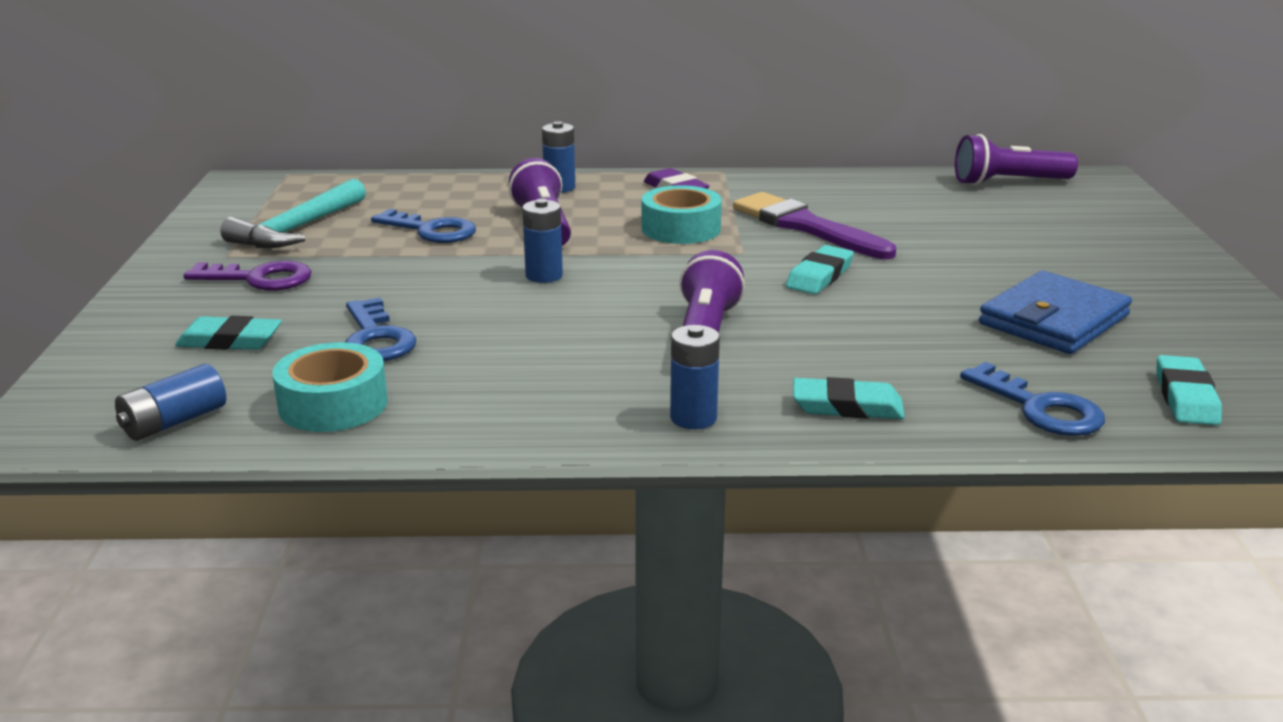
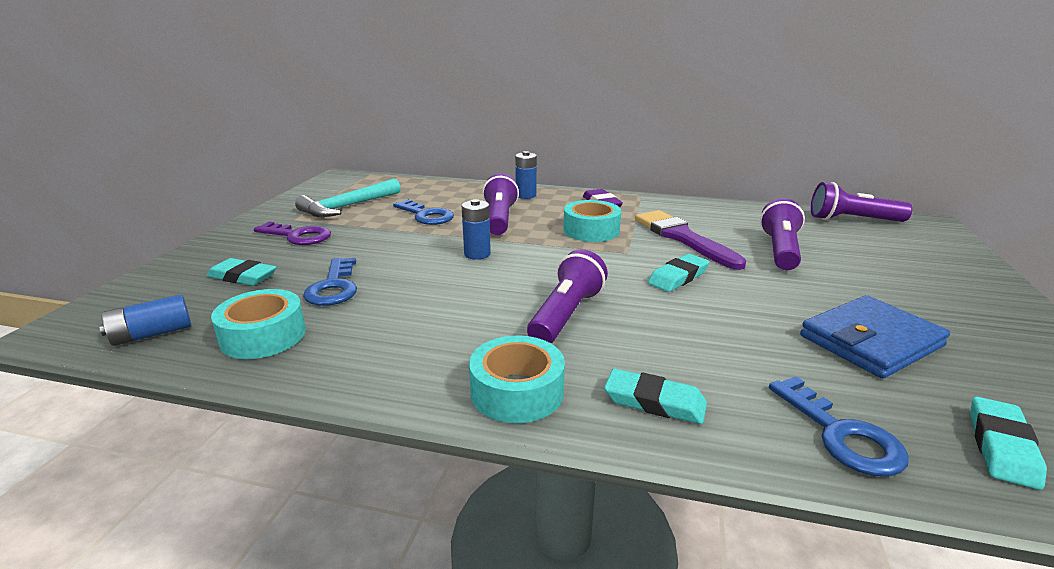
camera: 15 degrees right, 0 degrees up
(693, 418) = (517, 392): blue battery -> turquoise tape
(931, 230) = (780, 250): none -> purple flashlight

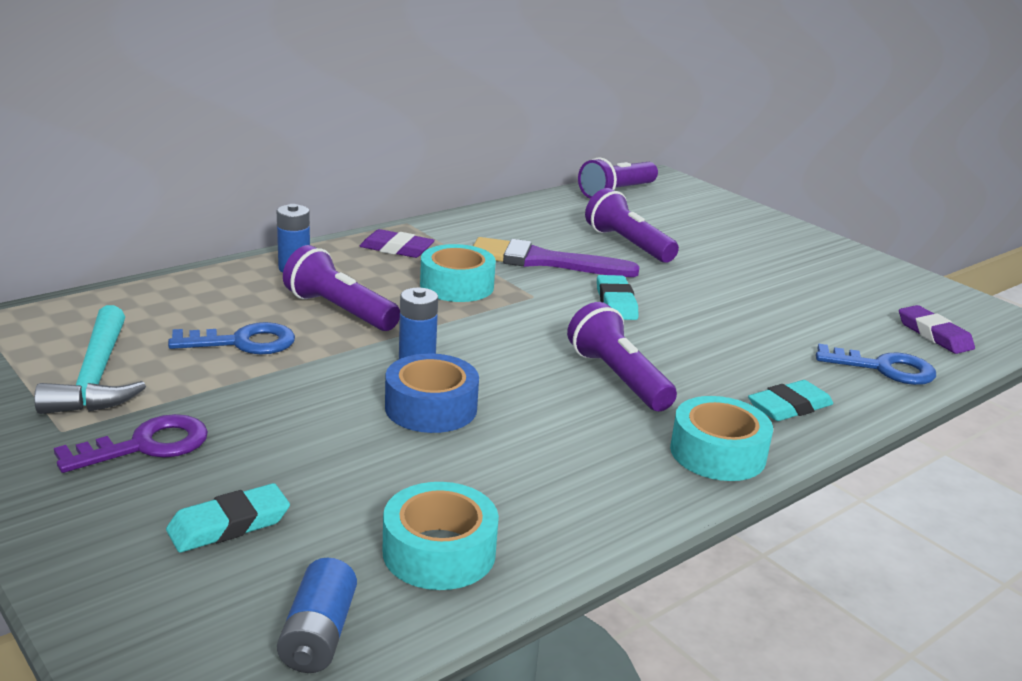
camera: 55 degrees left, 0 degrees up
(334, 287) = (370, 470): blue key -> none
(427, 276) = (431, 407): none -> blue tape
(870, 341) = (796, 298): blue wallet -> none
(1001, 446) = (934, 335): turquoise eraser -> purple eraser

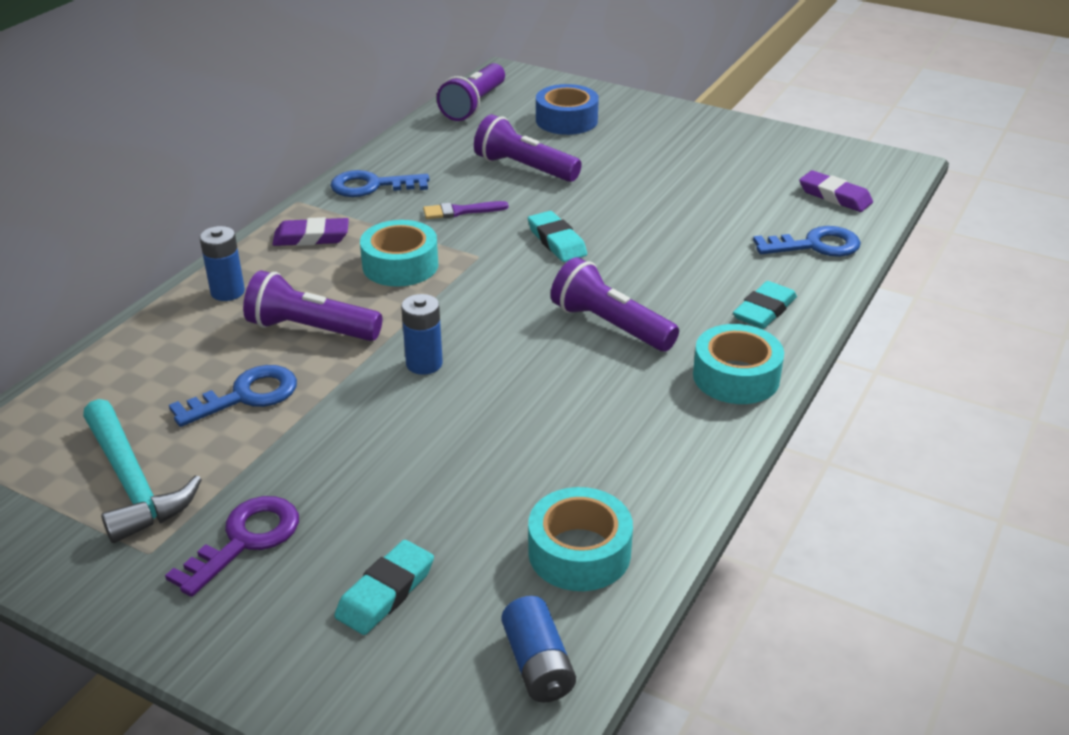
camera: 20 degrees left, 10 degrees up
(431, 407) = (472, 411): blue tape -> blue tape (566, 120)
(479, 227) = (372, 186): none -> blue key
(543, 261) = (460, 211): purple brush -> purple brush, size x0.50

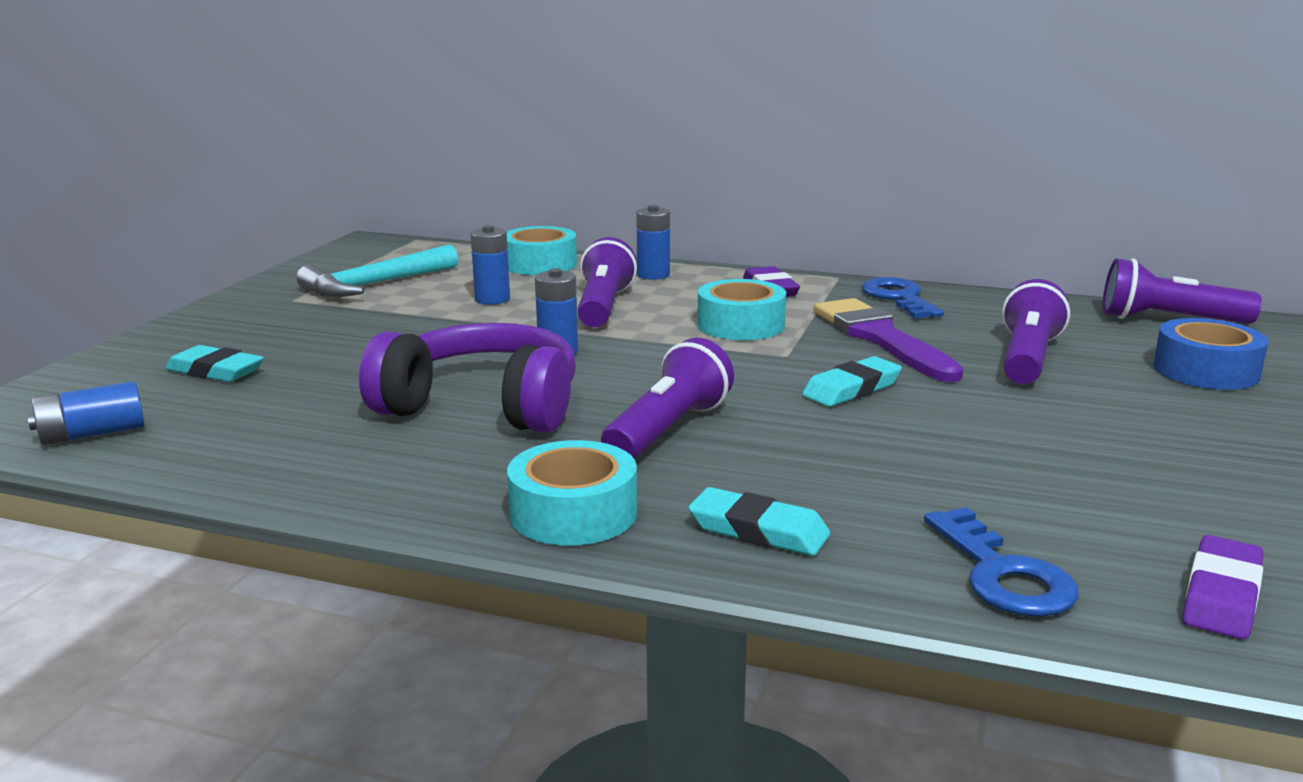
camera: 80 degrees right, 15 degrees down
(245, 396) = (492, 299): blue key -> blue battery
(245, 540) = (297, 322): purple key -> none
(460, 211) = (881, 338): purple brush -> purple brush, size x2.02
(540, 410) = (482, 406): none -> purple headphones
(579, 552) = (240, 441): turquoise tape -> turquoise tape (540, 264)

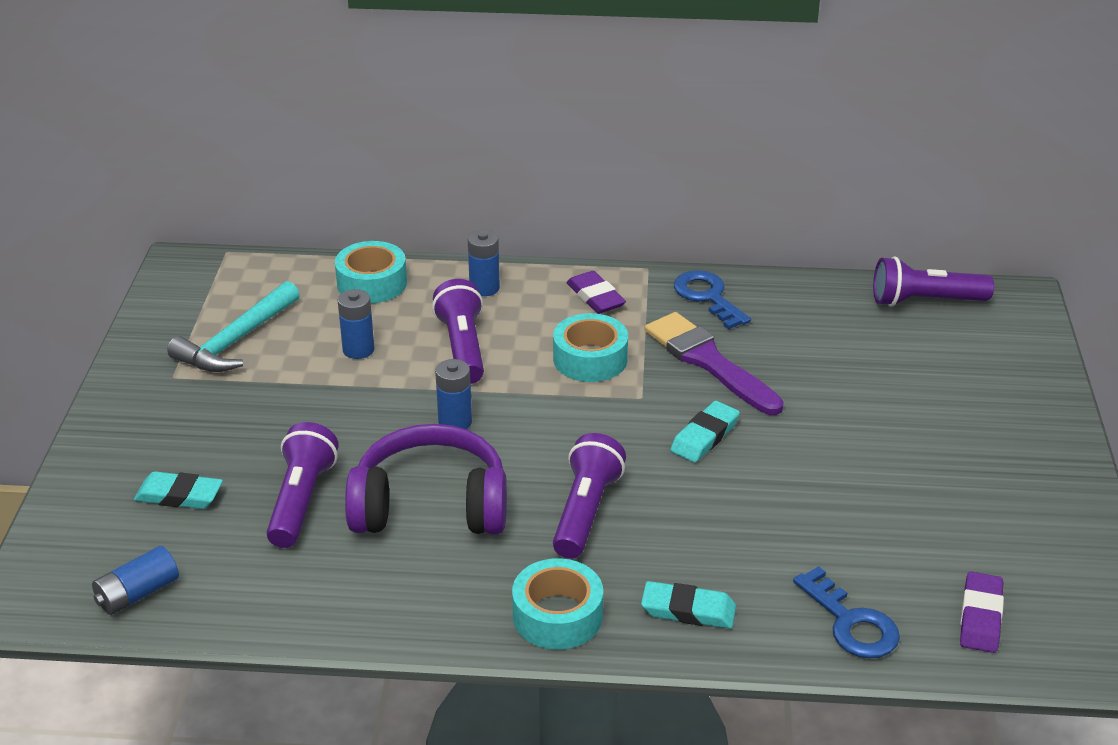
camera: 15 degrees left, 15 degrees up
(1027, 358) = (826, 373): purple flashlight -> purple flashlight (301, 500)
(1206, 371) = (957, 370): blue tape -> none

